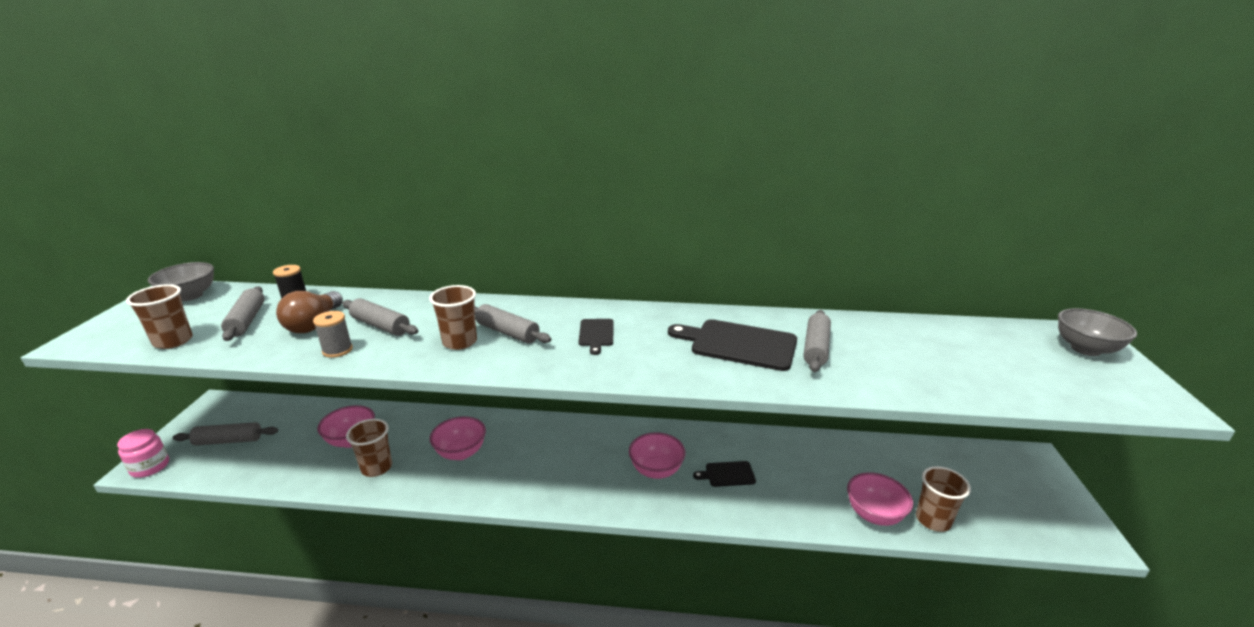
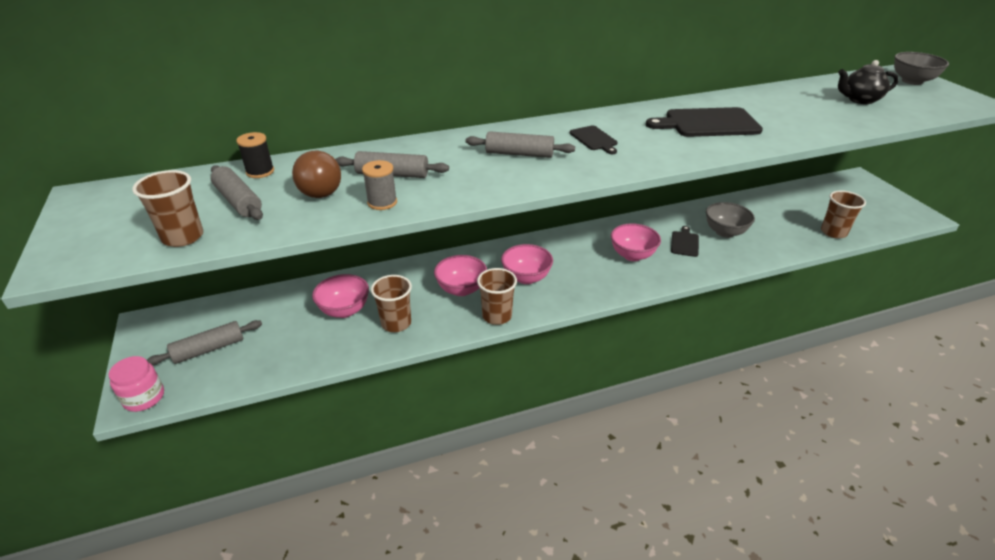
camera: 25 degrees left, 10 degrees up
(190, 296) = (124, 195): grey bowl -> grey bowl (725, 232)
(460, 342) = (488, 170): brown cup -> brown cup (497, 316)
(727, 474) = (684, 243): black cutting board -> black cutting board turned 135 degrees clockwise
(816, 348) = (761, 114): grey rolling pin -> none
(874, 514) = (798, 240): pink bowl -> pink bowl (526, 278)
(973, 358) = (859, 100): none -> black teapot

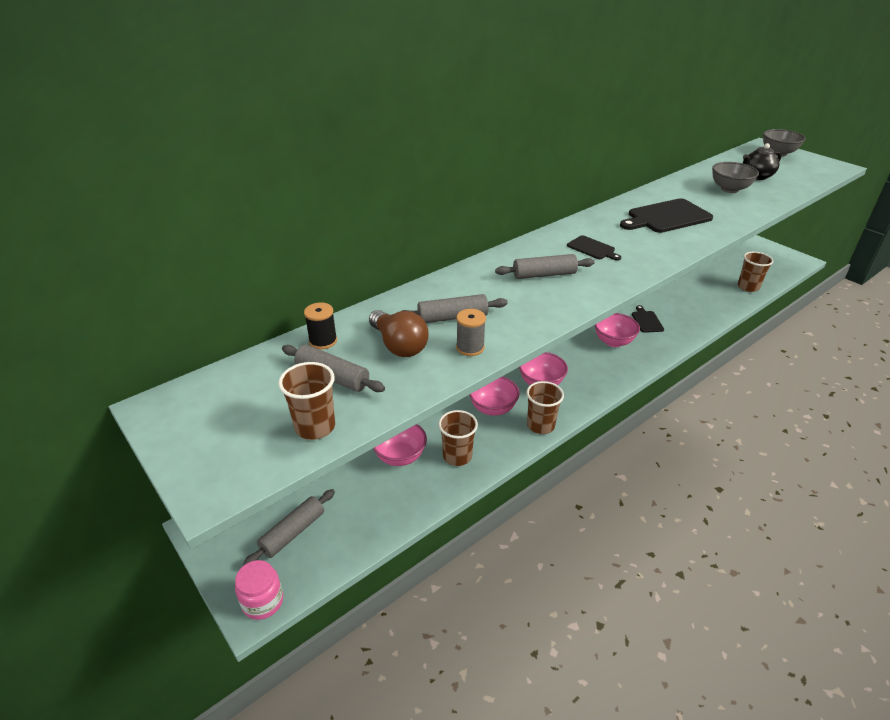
camera: 20 degrees left, 0 degrees up
(725, 232) = (670, 304): grey bowl -> grey bowl (729, 189)

